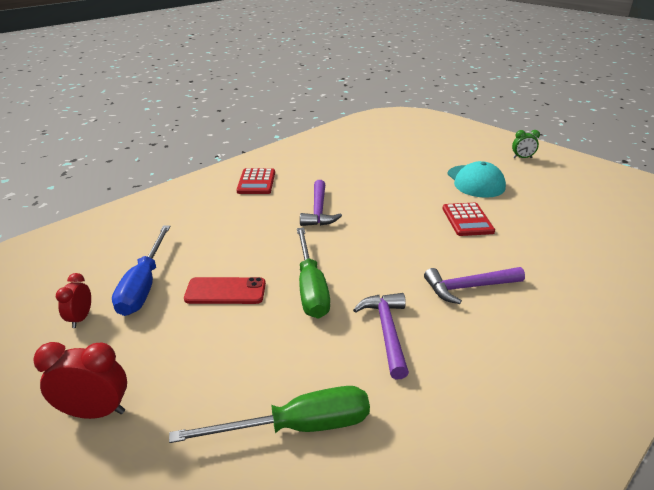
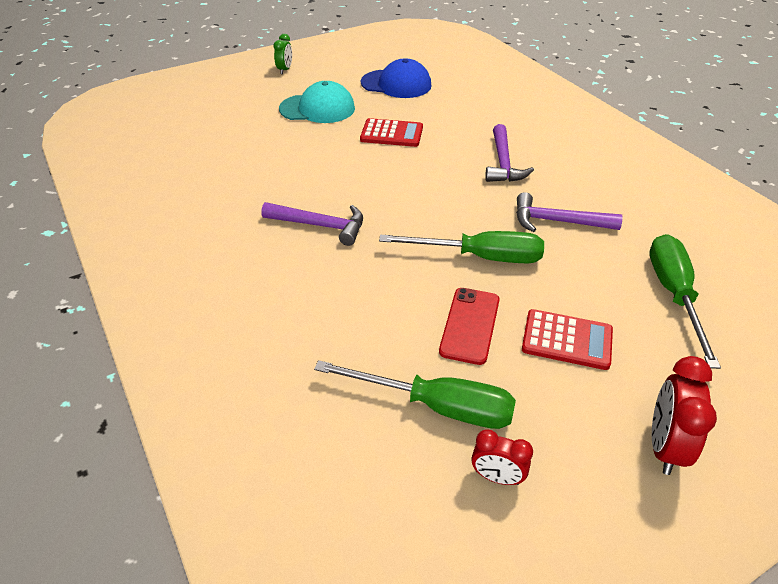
camera: 75 degrees left, 10 degrees up
(144, 285) = (436, 406): blue screwdriver -> green screwdriver
(256, 182) = (204, 270): red calculator -> red calculator (567, 340)
(558, 209) = (396, 84): none -> blue cap

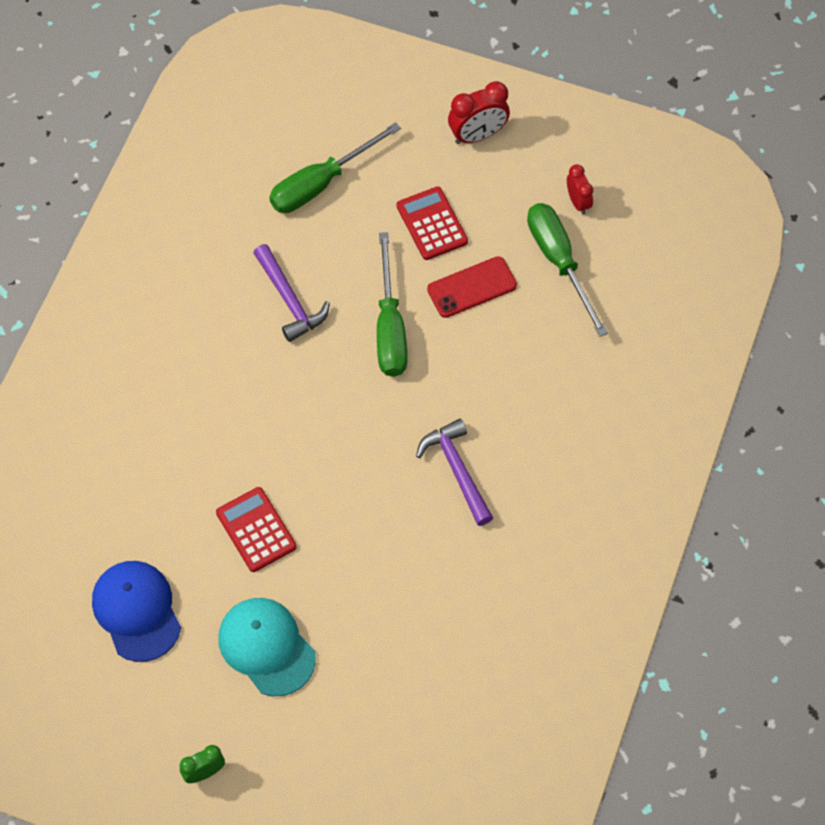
camera: 130 degrees left, 20 degrees up
(479, 257) = (390, 327): green screwdriver -> green screwdriver turned 150 degrees counterclockwise
(503, 163) = (227, 394): purple hammer -> none

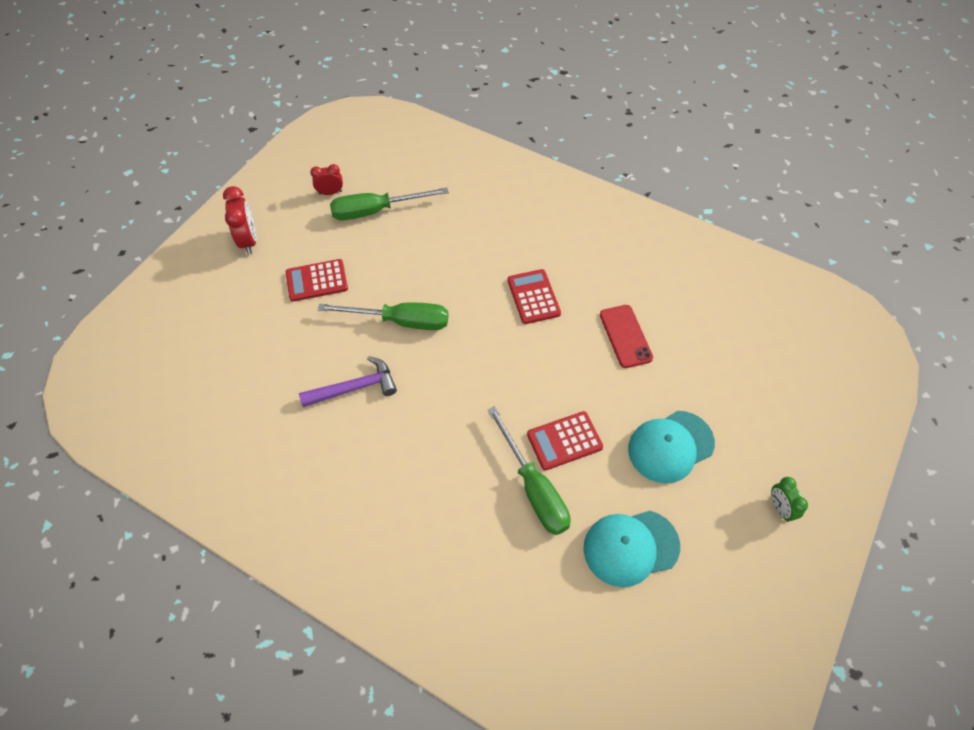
camera: 80 degrees left, 5 degrees down
(136, 611) = (630, 547): blue cap -> turquoise cap
(321, 183) = (250, 350): green screwdriver -> green screwdriver (533, 488)
(457, 470) = (533, 297): purple hammer -> red calculator
(472, 287) = (381, 264): red phone -> red phone (625, 336)

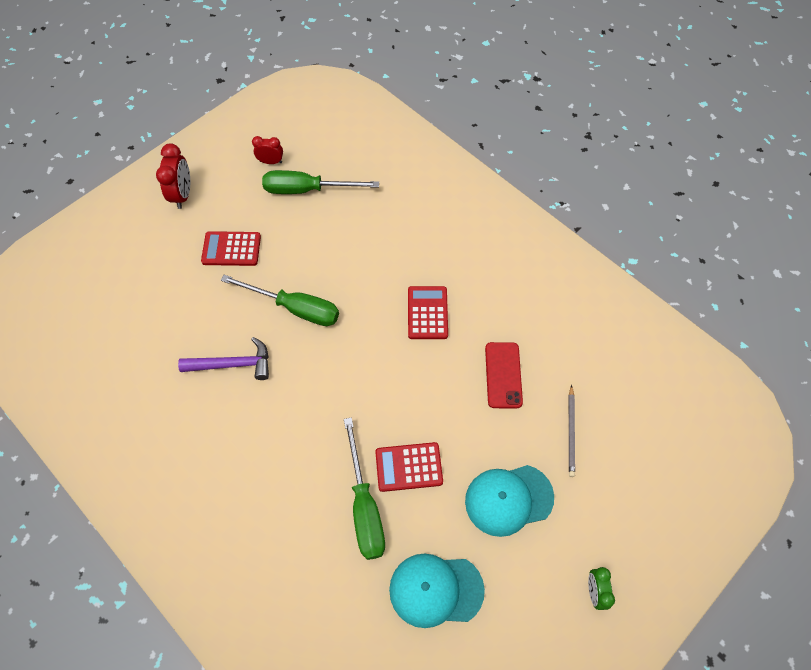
camera: 15 degrees right, 5 degrees up
(707, 372) = (571, 432): none -> grey pencil

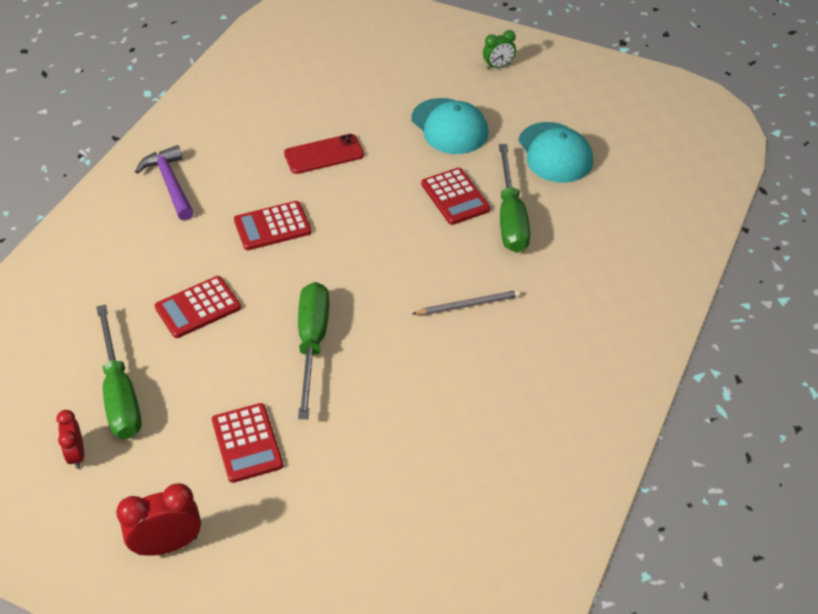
camera: 110 degrees left, 15 degrees down
(233, 364) = (412, 376): purple hammer -> purple hammer (170, 184)
(362, 246) = (198, 307): none -> red calculator
(364, 506) = (510, 217): green screwdriver -> green screwdriver turned 120 degrees clockwise
(571, 432) = (364, 101): grey pencil -> grey pencil (468, 305)

